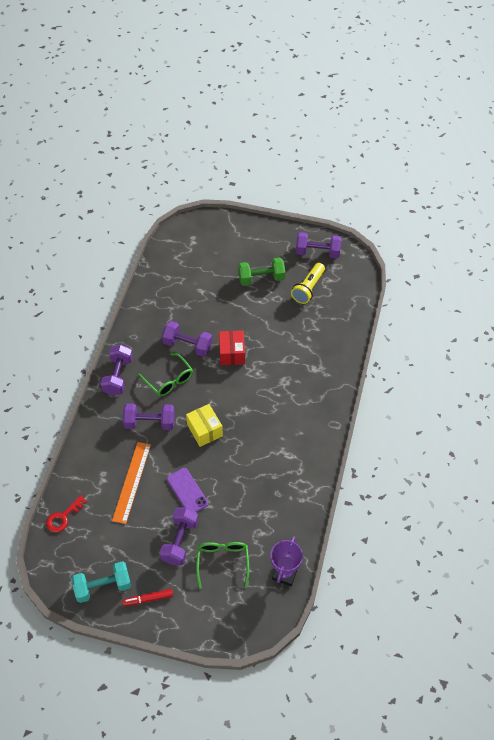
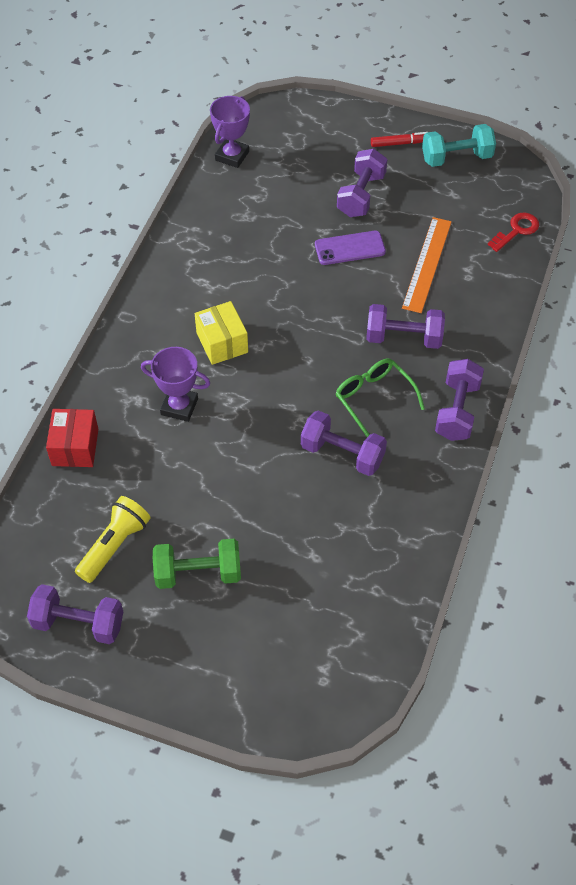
camera: 175 degrees left, 0 degrees up
(187, 491) = (350, 248): purple phone -> purple phone turned 75 degrees counterclockwise
(204, 430) = (321, 322): yellow box -> yellow box (222, 342)
(222, 562) = (307, 171): green glasses -> none
(232, 353) = (268, 434): red box -> red box (75, 447)
(288, 366) = (179, 407): none -> purple trophy

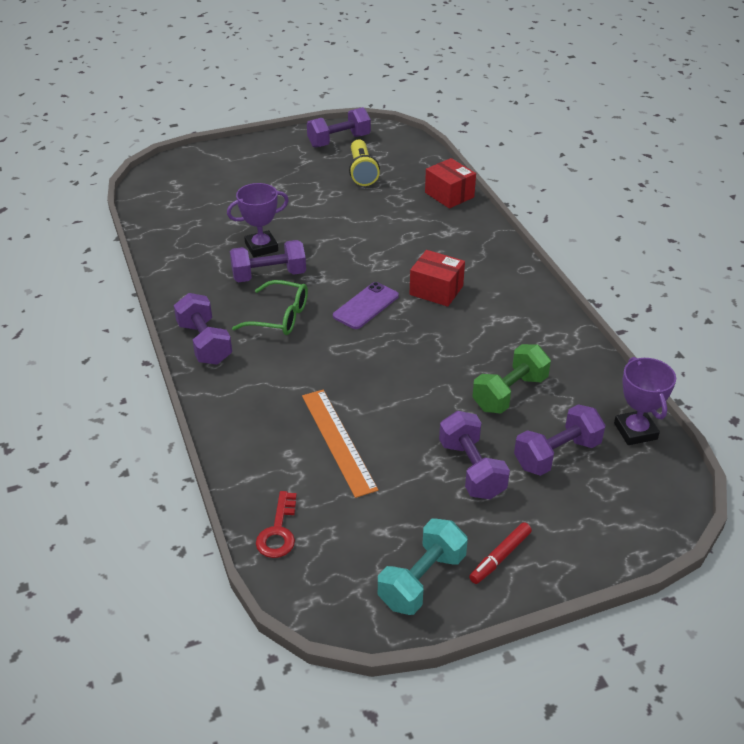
camera: 140 degrees right, 15 degrees down
(179, 407) = (414, 243): purple trophy -> purple trophy (261, 247)
(198, 573) = (297, 184): green dumbbell -> green dumbbell (509, 393)
(222, 342) = (436, 290): yellow box -> red box
(350, 248) = (423, 413): purple phone -> purple phone (366, 306)
(403, 338) = (298, 369): purple dumbbell -> purple dumbbell (557, 455)

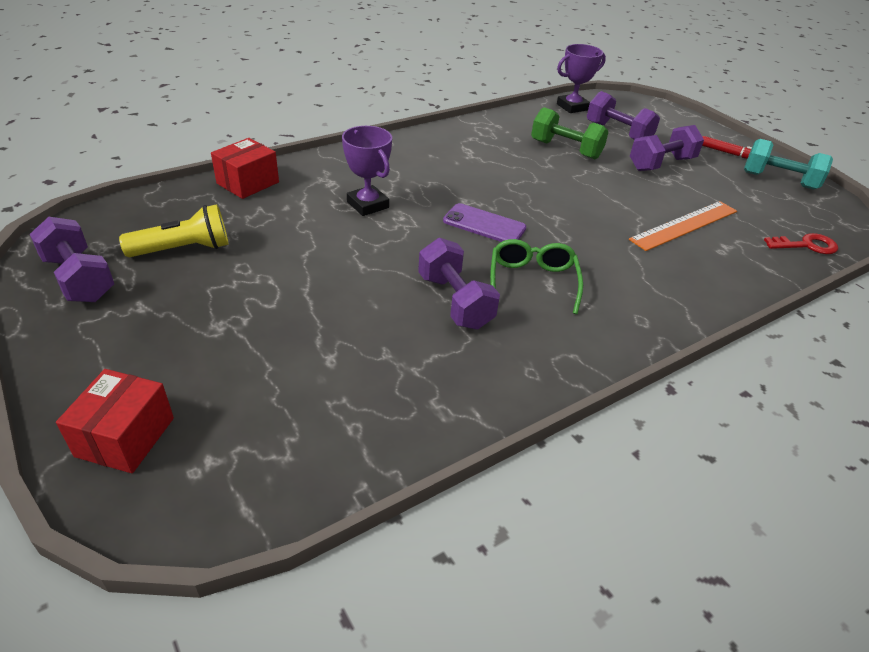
camera: 105 degrees left, 0 degrees up
(205, 343) = (612, 334): purple dumbbell -> none
(261, 247) = (392, 318): purple trophy -> purple trophy (367, 205)
(436, 290) = (439, 185): red box -> red box (125, 437)

